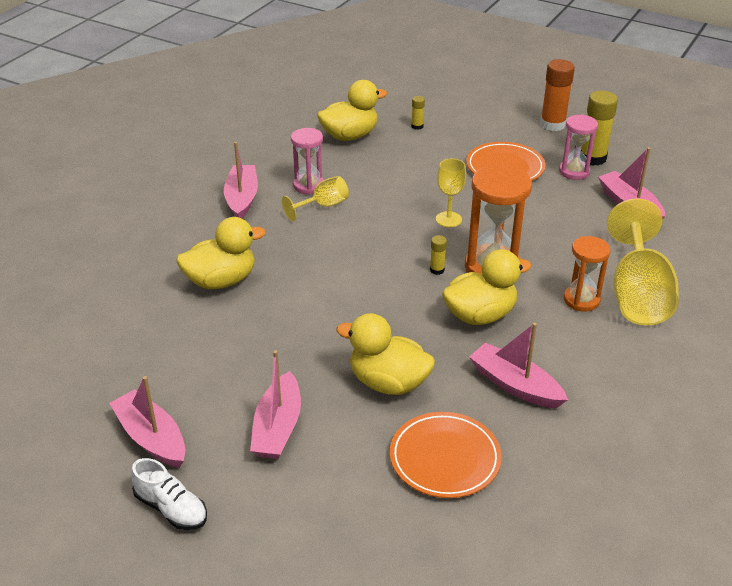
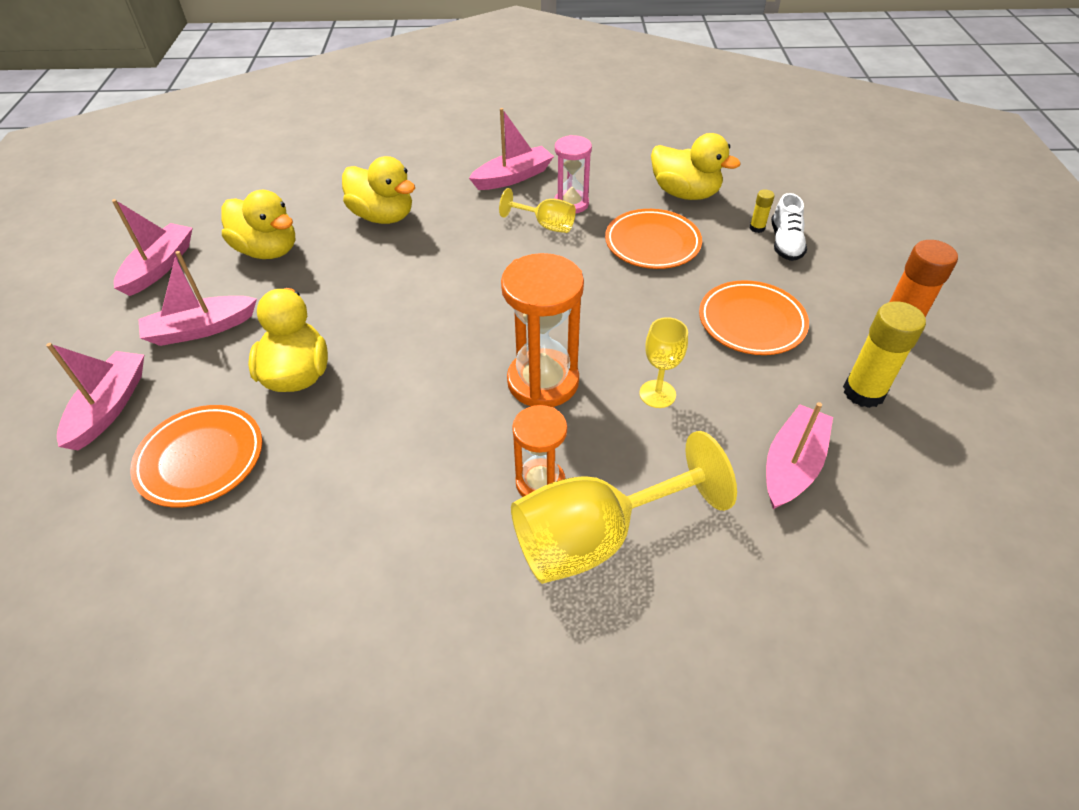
camera: 60 degrees right, 10 degrees up
(171, 508) = (80, 312): white shoe -> white shoe (785, 243)
(392, 171) = (652, 243): none -> orange plate
(437, 270) = (504, 341): yellow glue stick -> none
(448, 219) = (603, 315): yellow goblet -> yellow goblet (657, 394)
(480, 315) = (448, 402): yellow duck -> yellow duck (268, 250)
(515, 385) = (344, 475): pink boat -> pink boat (109, 407)
(574, 171) = (811, 385): pink hourglass -> none

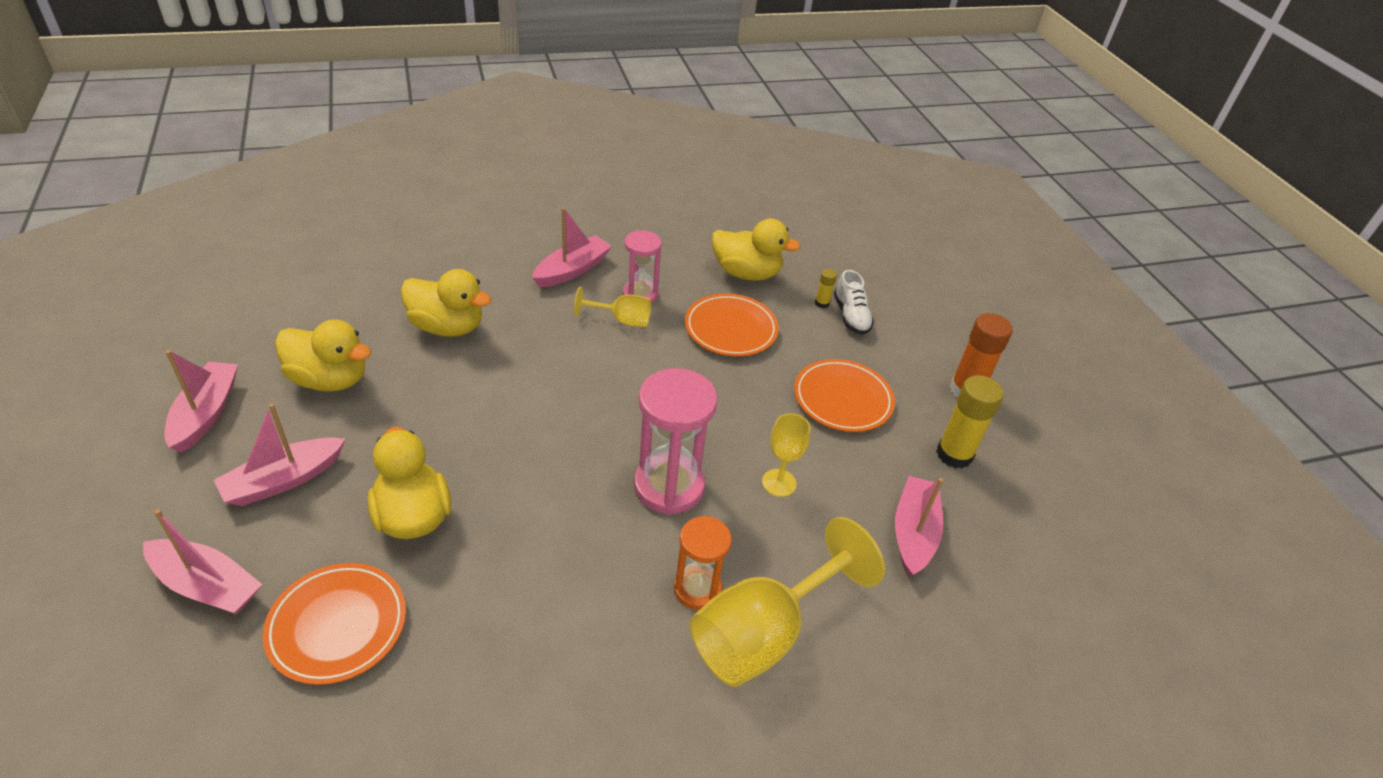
camera: 20 degrees left, 5 degrees down
(109, 407) = (207, 585): pink boat -> pink boat turned 120 degrees clockwise
(543, 382) = (669, 486): orange hourglass -> pink hourglass

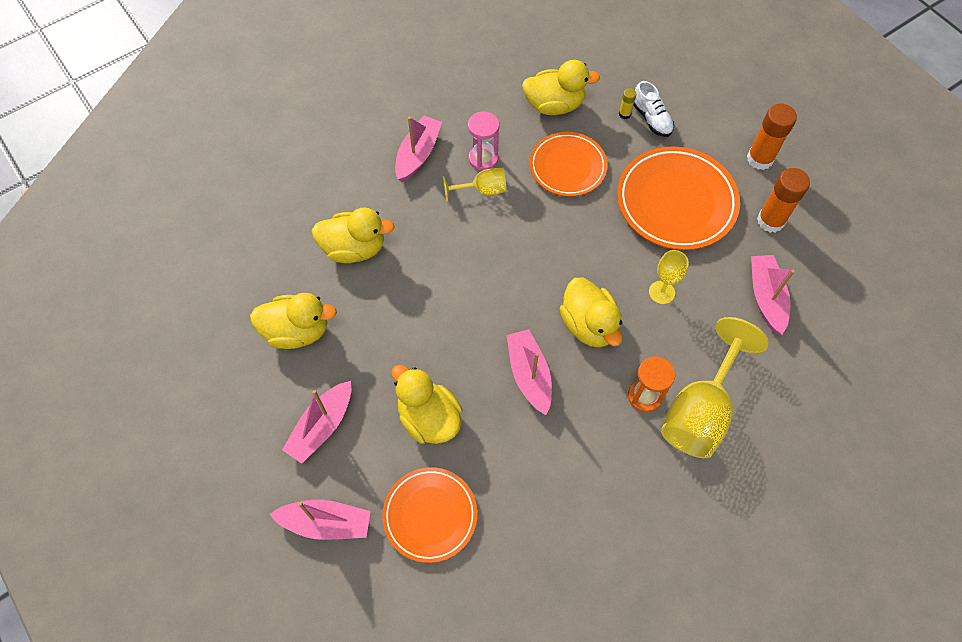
camera: 15 degrees left, 20 degrees up
(206, 413) = (227, 396): pink boat -> pink boat (529, 375)
(669, 486) = (589, 325): pink hourglass -> yellow duck
(842, 399) = (676, 202): orange plate -> orange plate, size x1.53
(954, 454) = (770, 221): yellow glue stick -> orange glue stick

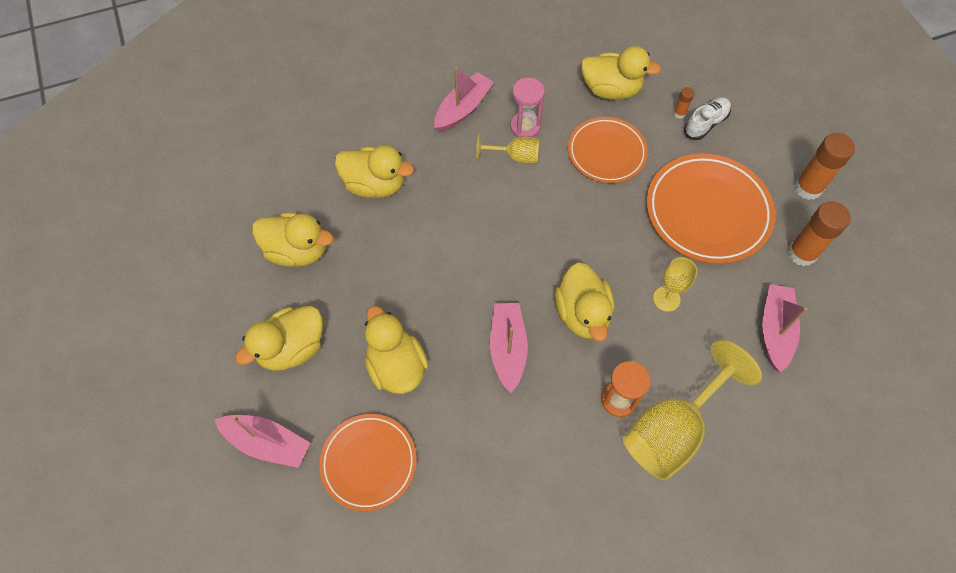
camera: 15 degrees right, 0 degrees up
(322, 426) = (292, 348): pink boat -> yellow duck
(624, 114) = (679, 113): yellow glue stick -> orange glue stick
(651, 119) = (705, 123): white shoe -> white shoe turned 120 degrees counterclockwise

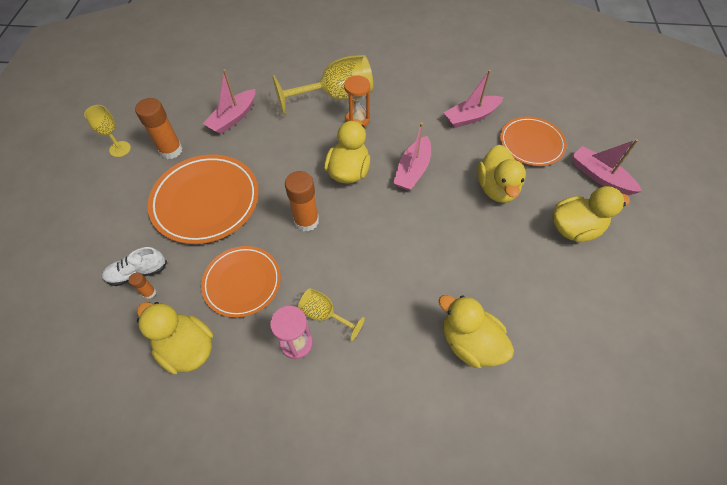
camera: 155 degrees left, 5 degrees down
(297, 251) = (559, 305): yellow duck -> none
(463, 108) = (346, 395): pink boat -> pink boat (471, 117)
(666, 299) = (285, 159): yellow goblet -> yellow goblet (120, 149)
(808, 188) = (118, 188): orange glue stick -> orange glue stick (306, 221)

